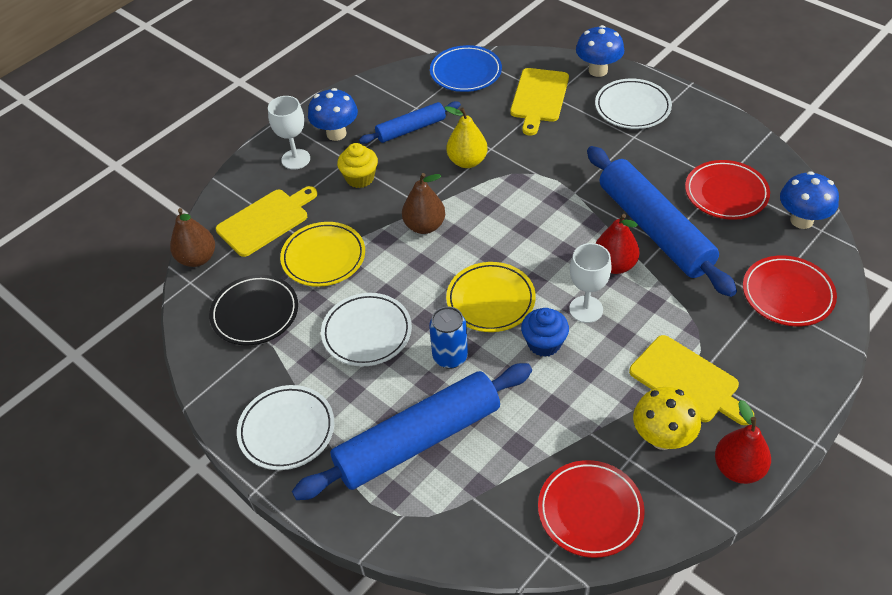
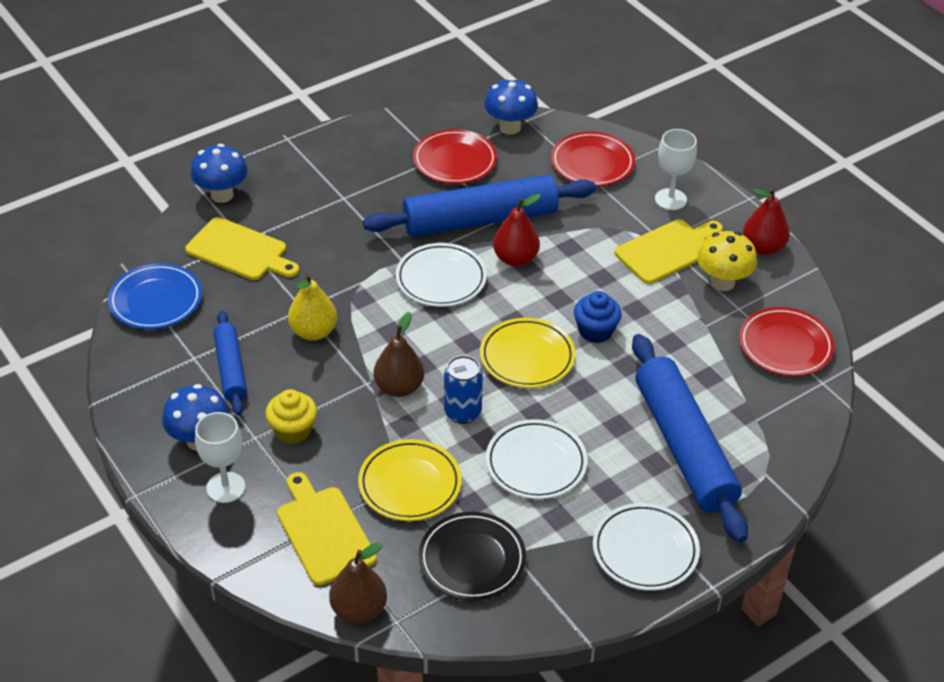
camera: 80 degrees left, 5 degrees down
(450, 357) = (590, 403): blue can -> blue can (462, 412)
(586, 309) = (564, 292): white goblet -> white goblet (670, 199)
(632, 107) = (298, 186): white plate -> white plate (441, 279)

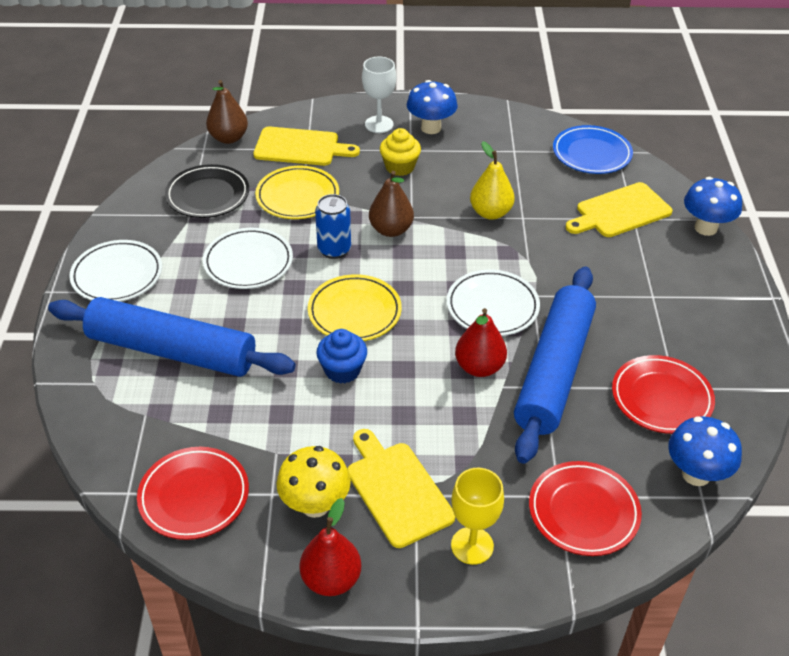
camera: 125 degrees right, 0 degrees up
(231, 369) = (486, 162): blue rolling pin -> none
(668, 250) = (397, 490): yellow cutting board -> yellow cutting board turned 150 degrees clockwise
(670, 199) = (472, 545): white goblet -> yellow goblet

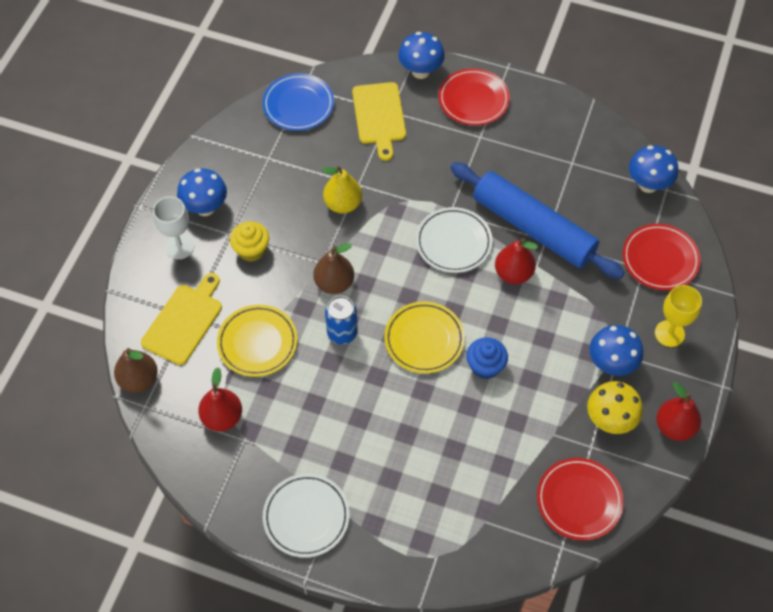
camera: 70 degrees left, 15 degrees up
(172, 351) = (420, 488): blue rolling pin -> none
(208, 195) = (222, 417): black plate -> red pear
(248, 262) = (332, 404): white plate -> none
(397, 490) = (611, 364): yellow cutting board -> blue mushroom
(661, 398) = (579, 175): red plate -> red plate (473, 100)

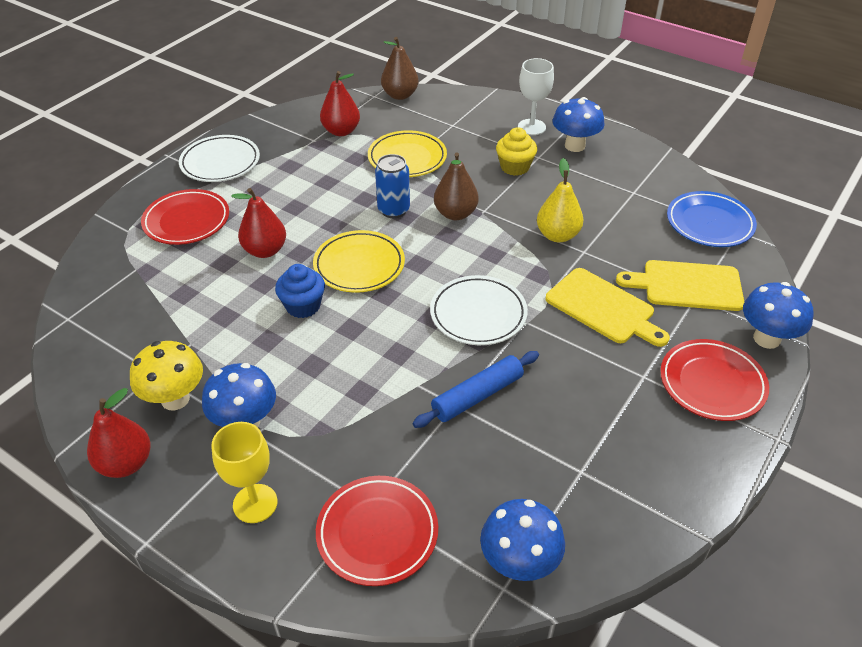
camera: 105 degrees right, 15 degrees down
(184, 321) = (448, 122): yellow cutting board -> yellow cutting board (603, 308)
(513, 273) = (414, 359): red pear -> red pear (265, 250)
(533, 228) = (477, 396): blue rolling pin -> blue rolling pin, size x0.54
(579, 500) = (104, 345): red plate -> red plate (187, 221)

